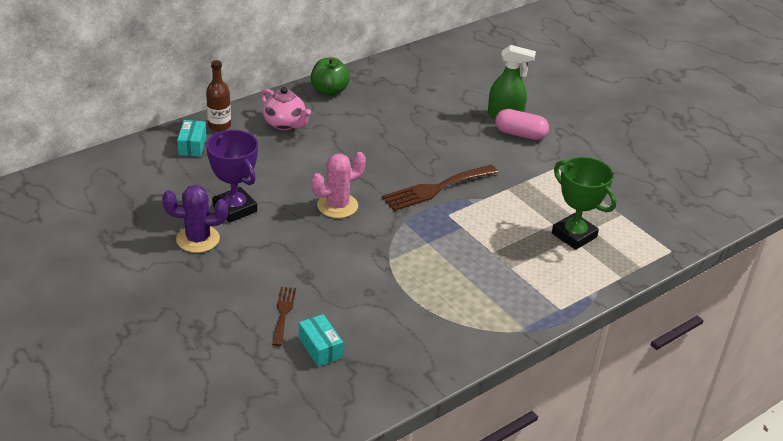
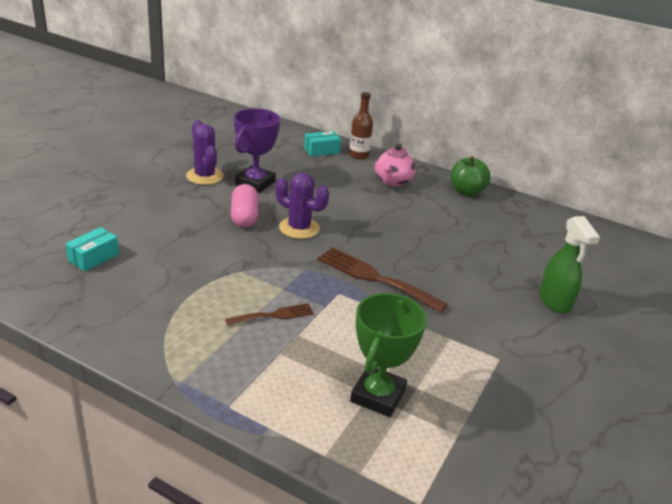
camera: 65 degrees right, 5 degrees down
(283, 313) = (132, 231): brown fork -> brown fork (274, 315)
(337, 206) = (299, 228): pink cactus -> purple cactus
(520, 134) = (532, 318): pink capsule -> pink capsule (244, 216)

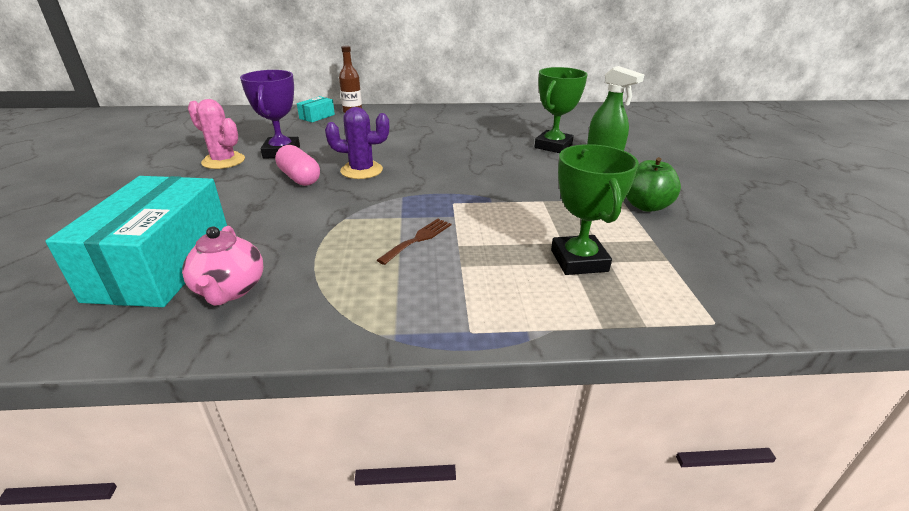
camera: 30 degrees left, 0 degrees up
(94, 257) = (162, 264): turquoise box -> turquoise box, size x2.37
(205, 176) = (223, 161): purple cactus -> pink cactus
(375, 278) = (467, 182): brown fork -> none
(392, 181) = (400, 120): pink teapot -> pink teapot (230, 290)
(466, 192) = (462, 112): green apple -> green apple (646, 206)
(510, 271) = (553, 146): none -> green trophy

